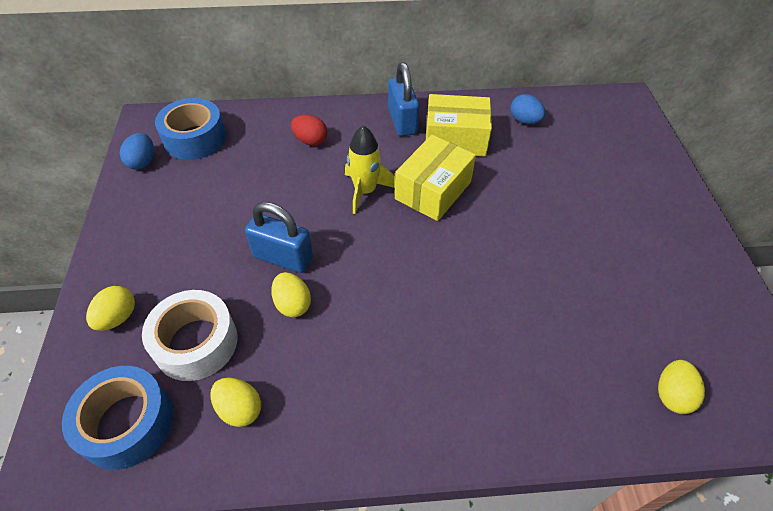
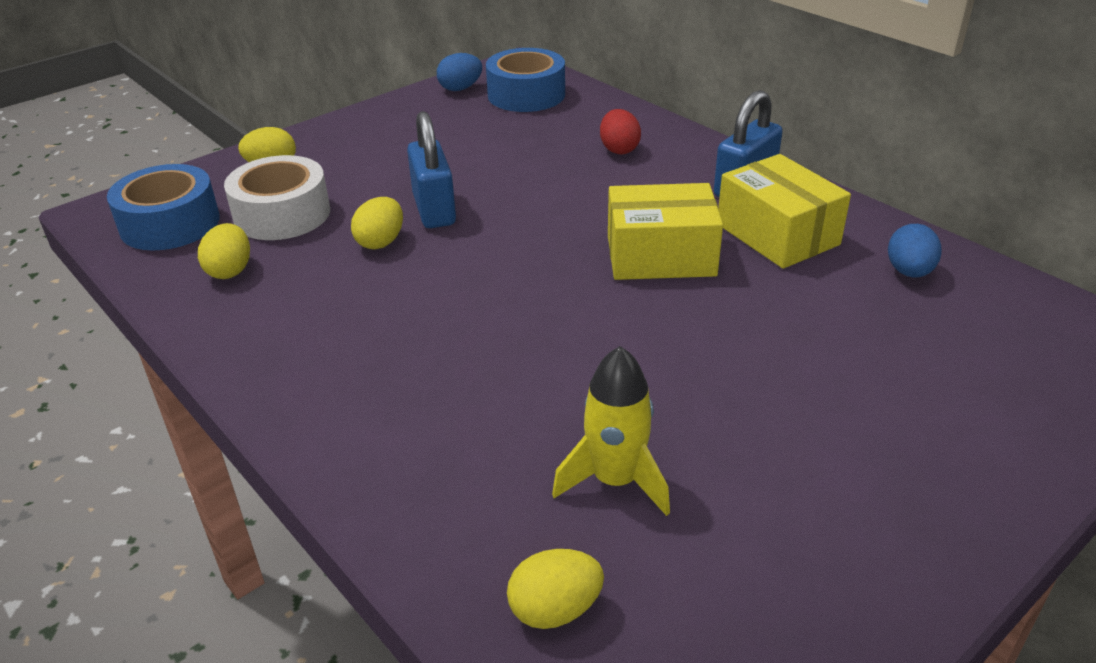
camera: 55 degrees right, 15 degrees down
(365, 191) = (592, 213): yellow rocket -> yellow rocket (615, 480)

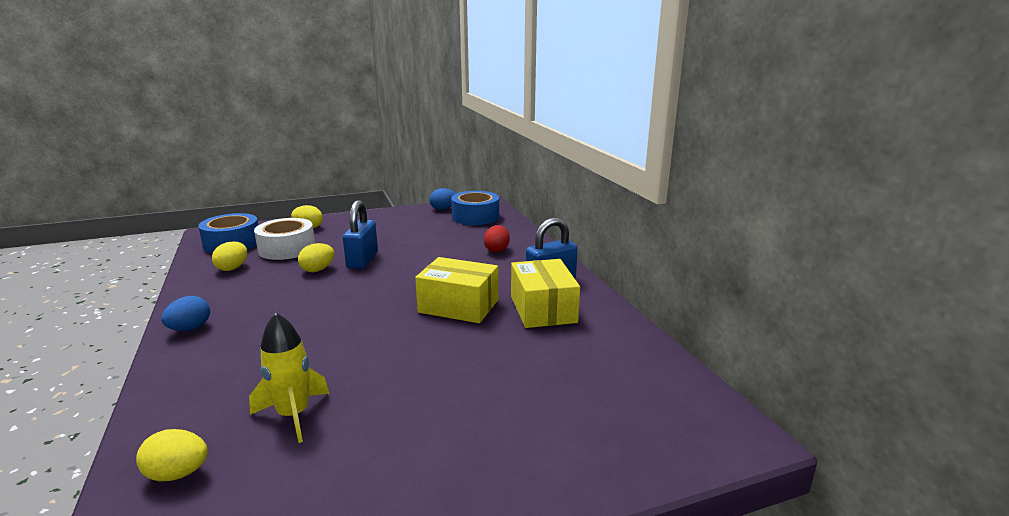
camera: 20 degrees right, 15 degrees down
(909, 272) = (607, 347): blue egg -> blue egg (190, 328)

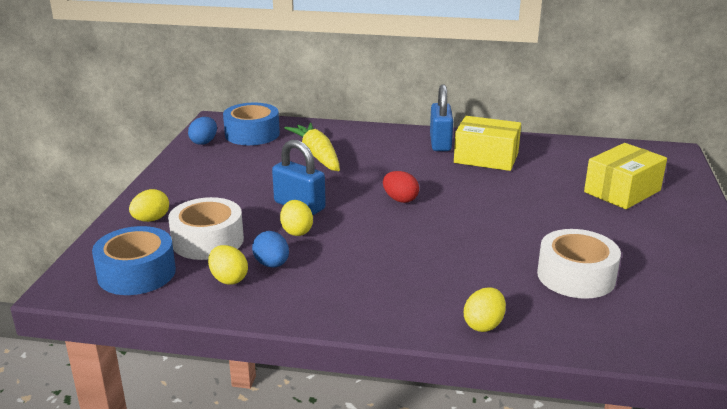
camera: 60 degrees left, 5 degrees up
(178, 474) = (628, 329): yellow egg -> yellow egg (483, 325)
(190, 328) = (375, 314): blue egg -> blue egg (272, 264)
(293, 415) = (576, 276): yellow rocket -> white tape
(458, 306) = (451, 185): yellow box -> yellow box (622, 191)
(461, 244) = (317, 155): none -> yellow carrot
(497, 250) = (351, 145): red egg -> red egg (400, 199)

